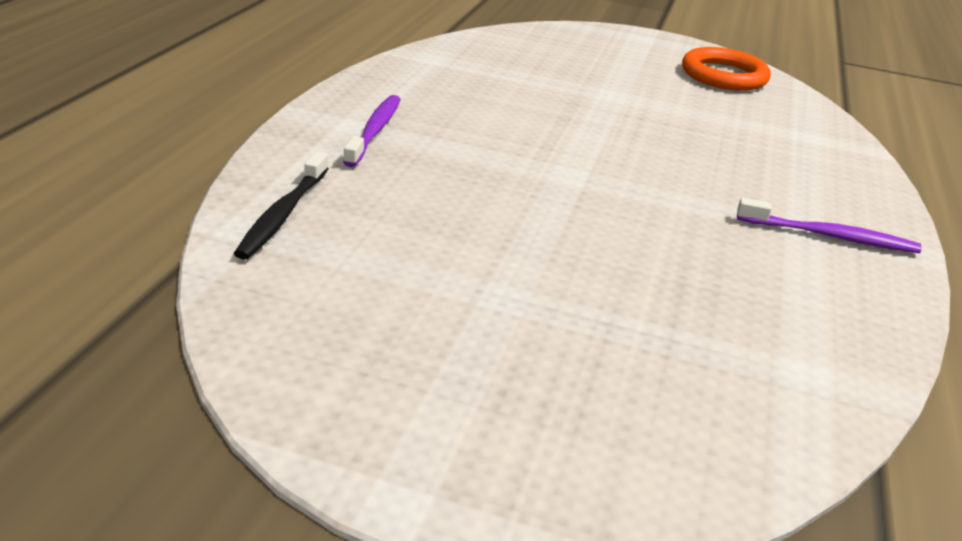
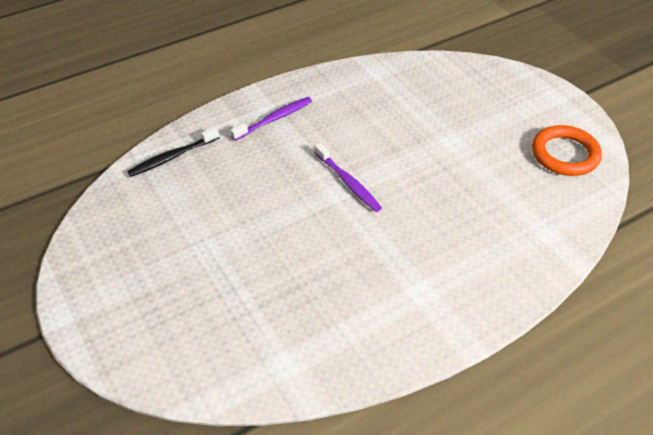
camera: 45 degrees right, 15 degrees up
(829, 236) = (428, 304): purple toothbrush -> purple toothbrush (348, 182)

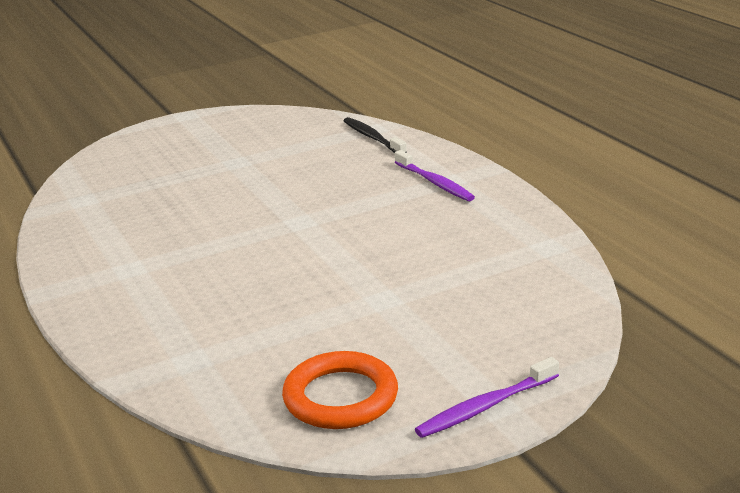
camera: 95 degrees right, 20 degrees down
(348, 182) = (314, 226): purple toothbrush -> purple toothbrush (486, 406)

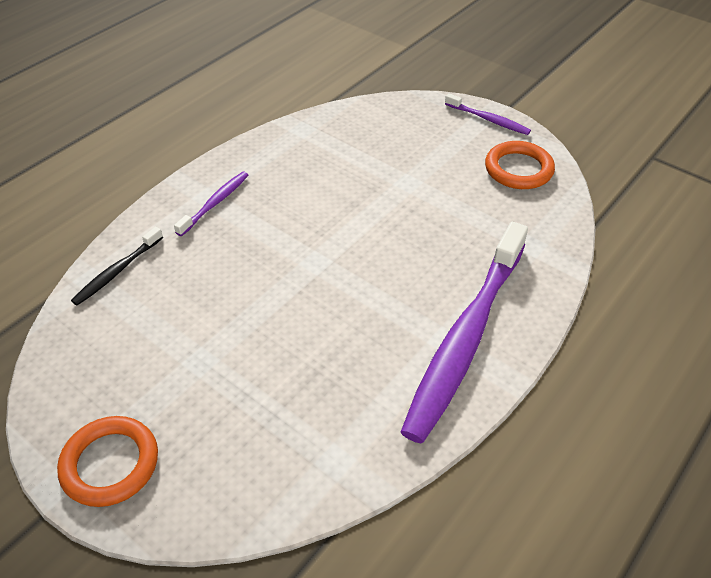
camera: 115 degrees left, 20 degrees up
(119, 280) = (466, 337): none -> purple toothbrush
(182, 130) = (110, 464): none -> orange ring

